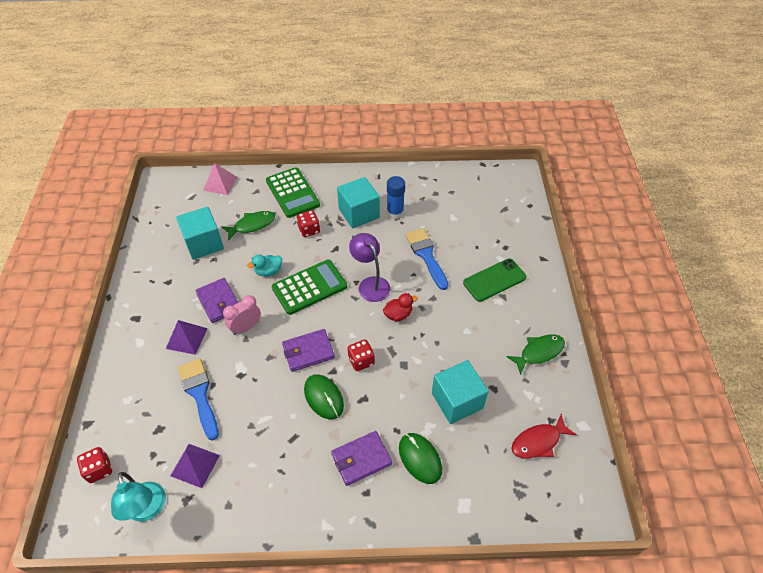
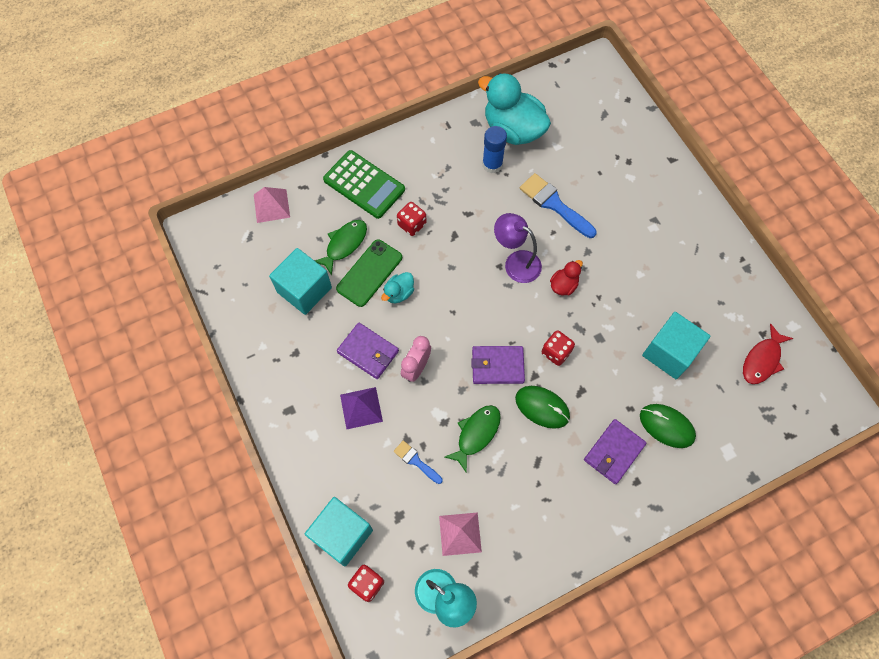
camera: 25 degrees left, 15 degrees up
(195, 465) = (460, 534): purple pyramid -> pink pyramid
(199, 394) = (416, 461): blue brush -> blue brush, size x0.56
(308, 352) = (497, 366): purple wallet -> purple wallet turned 45 degrees clockwise
(309, 287) = (454, 293): green calculator -> none
(359, 213) = (454, 181): turquoise cube -> turquoise cube (342, 534)
(425, 195) = (513, 130): none -> turquoise duck
(494, 280) = (637, 205): green phone -> green phone (369, 273)
(539, 352) = (719, 268): green fish -> green fish (476, 434)

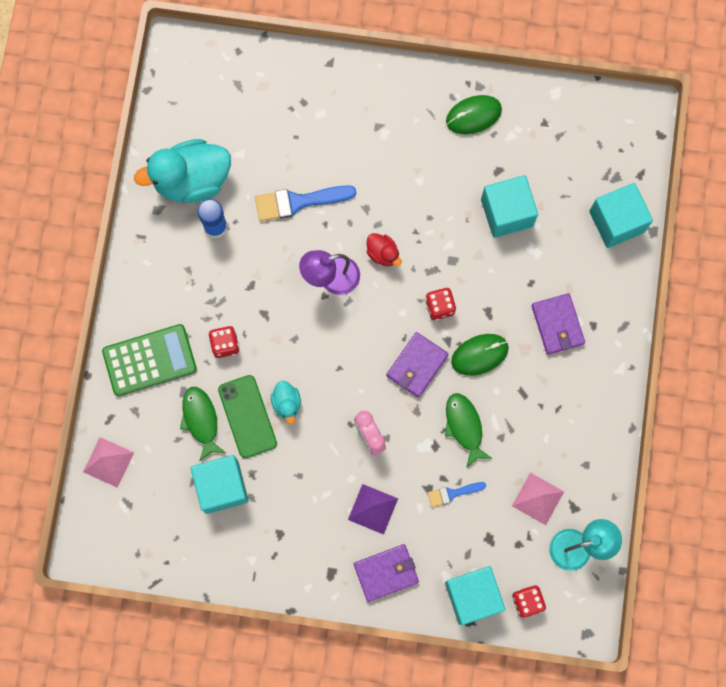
camera: 55 degrees left, 10 degrees up
(368, 352) = (324, 468): purple wallet -> purple wallet (386, 573)
(563, 285) = (383, 253): red duck -> red duck turned 150 degrees clockwise
(666, 426) = (566, 265): green mouse -> green mouse (473, 115)
(735, 442) = (616, 221): none -> turquoise cube
(762, 360) = (566, 143): red fish -> none

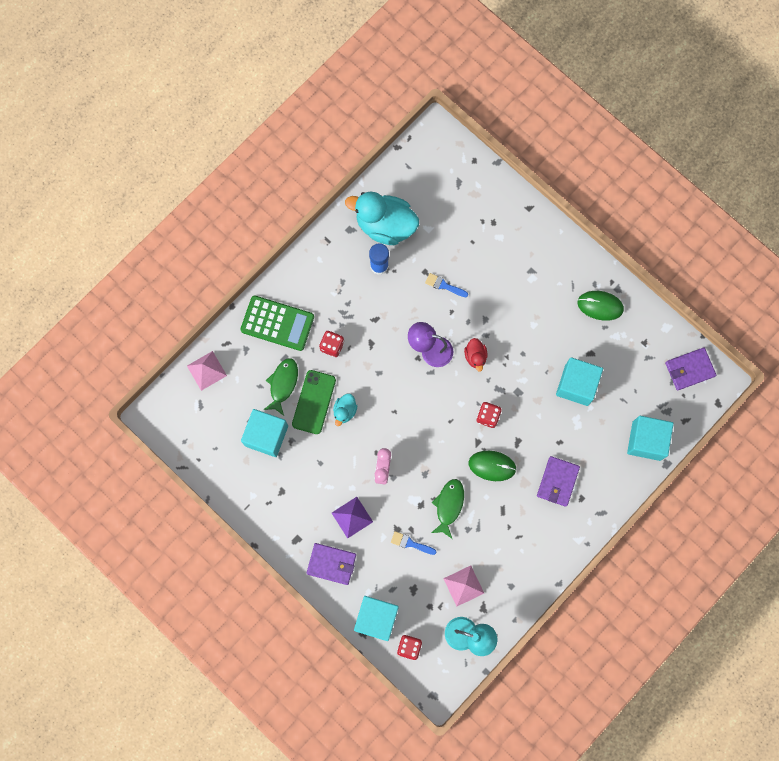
camera: 35 degrees right, 0 degrees up
(298, 202) = (444, 285): blue brush -> blue brush, size x0.56
(417, 365) = (446, 444): purple wallet -> purple wallet (689, 369)

